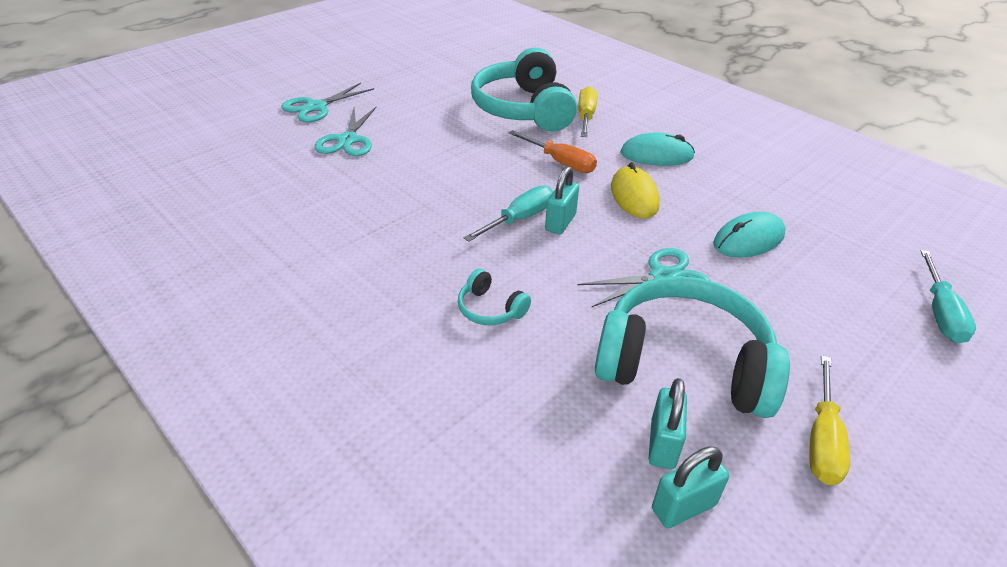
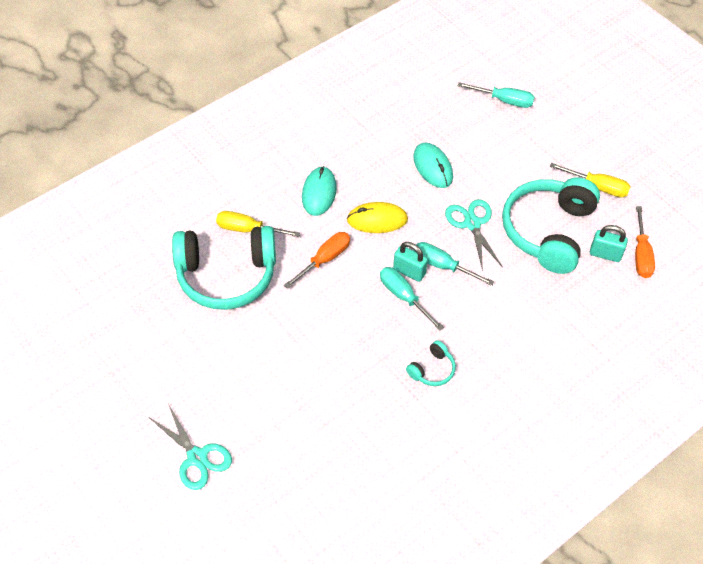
camera: 85 degrees left, 15 degrees up
(347, 140) = (270, 423): turquoise scissors -> none
(490, 309) = (503, 323): turquoise headphones -> turquoise headphones (432, 370)
(577, 250) = (443, 266): none -> turquoise screwdriver
(683, 507) = (641, 254): turquoise padlock -> orange screwdriver

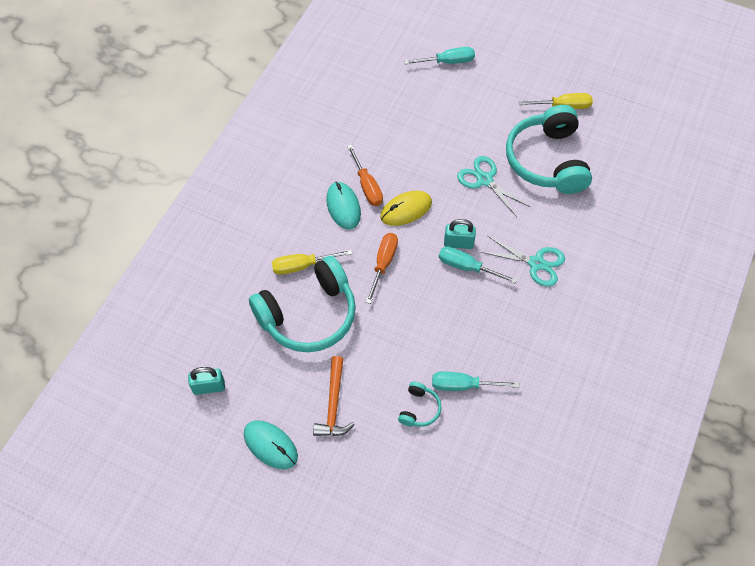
camera: 25 degrees left, 5 degrees up
(197, 457) = (381, 486): turquoise scissors -> turquoise scissors (536, 263)
(199, 364) = (333, 404): none -> orange hammer
(432, 370) = (526, 319): turquoise headphones -> turquoise headphones (419, 409)
(433, 167) = (424, 144): turquoise mouse -> turquoise mouse (270, 445)
(443, 266) = (482, 226): turquoise screwdriver -> turquoise screwdriver (463, 385)
(605, 254) = (601, 161): turquoise padlock -> turquoise padlock (209, 387)
(641, 254) = (627, 149): orange screwdriver -> orange screwdriver (367, 186)

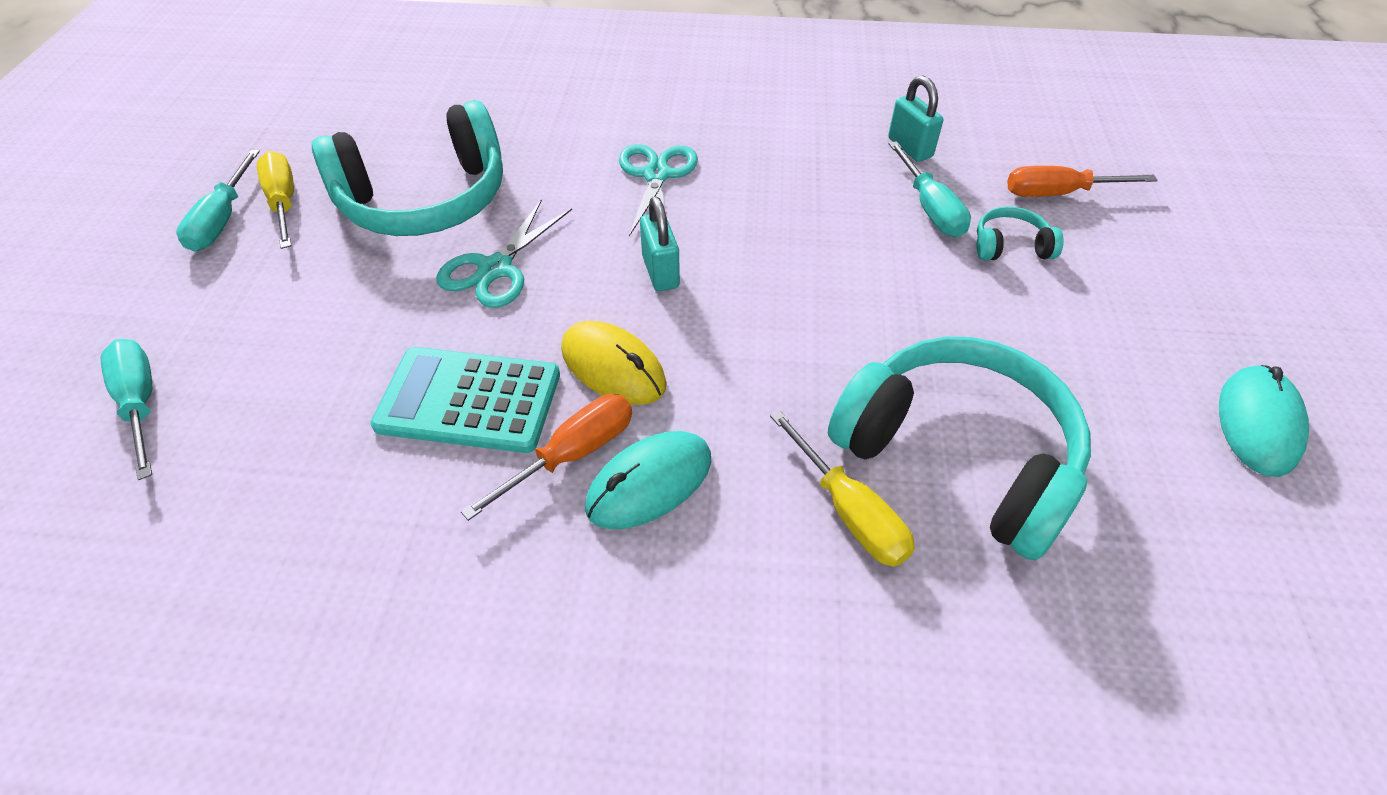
camera: 110 degrees left, 10 degrees down
(209, 387) = (1262, 587): turquoise padlock -> turquoise padlock (910, 148)
(333, 404) = (1100, 355): orange hammer -> none
(383, 264) = (764, 367): orange screwdriver -> orange screwdriver (1058, 193)
(408, 158) = (469, 400): none -> turquoise calculator
(467, 267) = (707, 250): turquoise screwdriver -> turquoise screwdriver (223, 220)

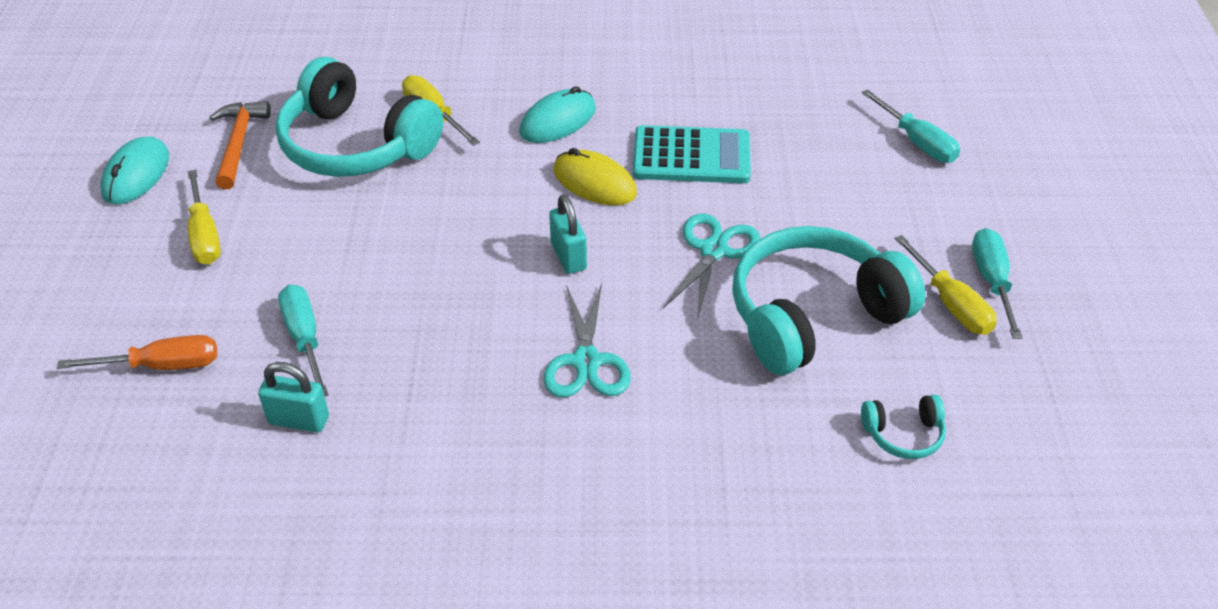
camera: 175 degrees right, 5 degrees down
(572, 455) = (611, 131): orange screwdriver -> none
(910, 148) = (299, 420): turquoise padlock -> turquoise padlock turned 45 degrees counterclockwise
(1010, 246) = (244, 301): turquoise headphones -> turquoise headphones (903, 434)
(1100, 324) = (204, 235): none -> yellow screwdriver
(1140, 472) = (239, 143): none -> orange hammer

